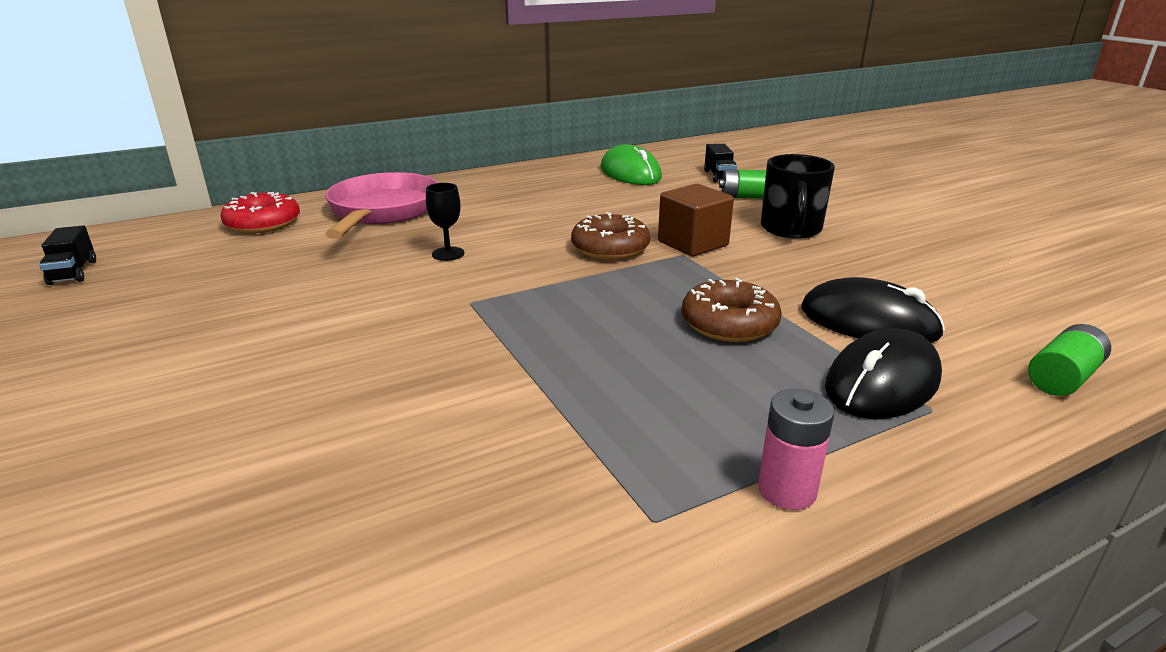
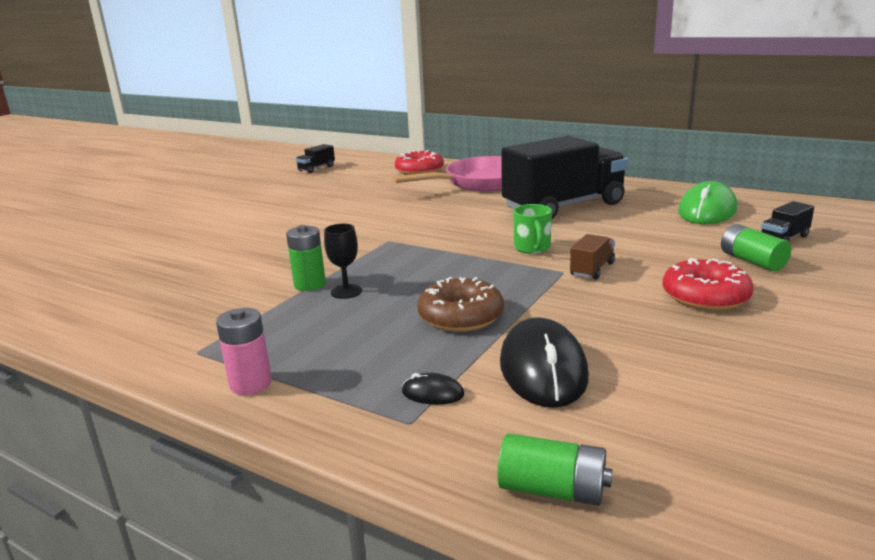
camera: 60 degrees right, 5 degrees down
(448, 254) = (446, 215): black goblet -> black goblet (346, 291)
(529, 206) = (564, 207): none -> black truck
(534, 383) = (310, 284): none -> green battery
(610, 248) = (532, 248): brown donut -> green mug
(693, 243) = (592, 269): brown cube -> brown truck
(791, 229) = (705, 296): black mug -> red donut
(882, 382) = (432, 393): black mouse -> black mouse, size x0.44

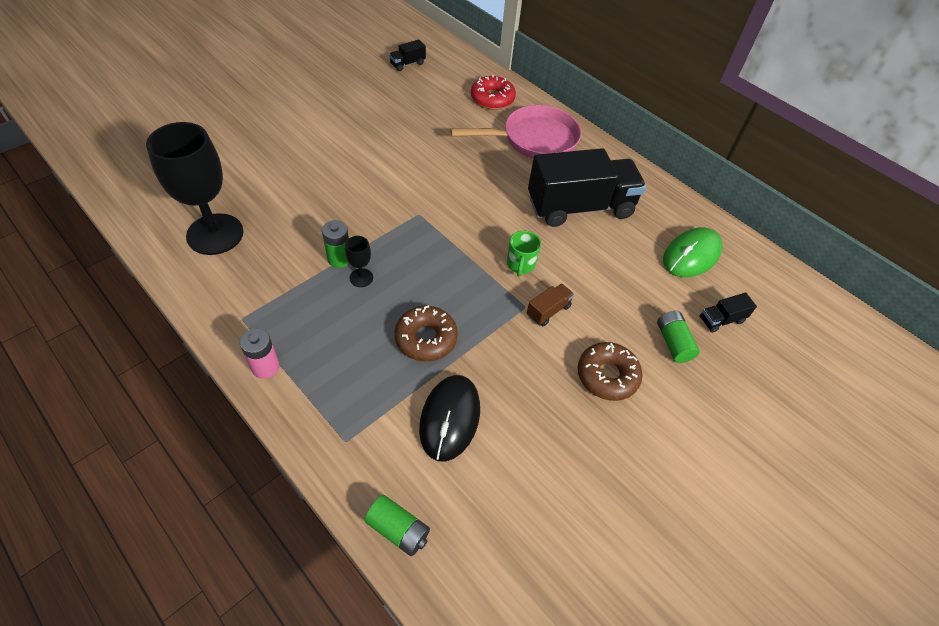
camera: 10 degrees right, 30 degrees up
(133, 298) = (215, 234): none -> black goblet
(432, 393) = (371, 418): black mouse -> none
(705, 296) = (607, 376): red donut -> brown donut

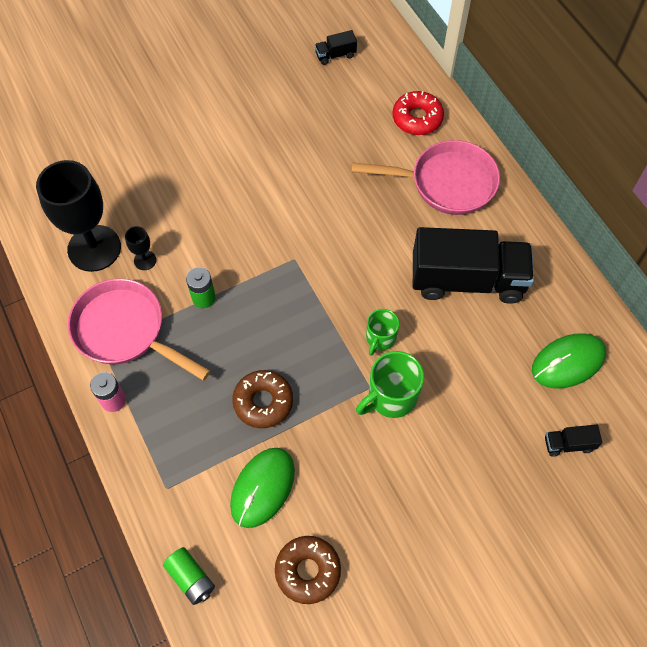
camera: 20 degrees right, 10 degrees up
(264, 300) = (125, 331): none -> pink pan
(361, 278) = (219, 323): black goblet -> black goblet (145, 260)
(449, 418) = (262, 488): black mouse -> green mouse
(548, 311) = (391, 397): brown truck -> green mug
(607, 376) = (425, 479): brown donut -> brown donut (308, 571)
(673, 343) = (506, 458): green battery -> none

